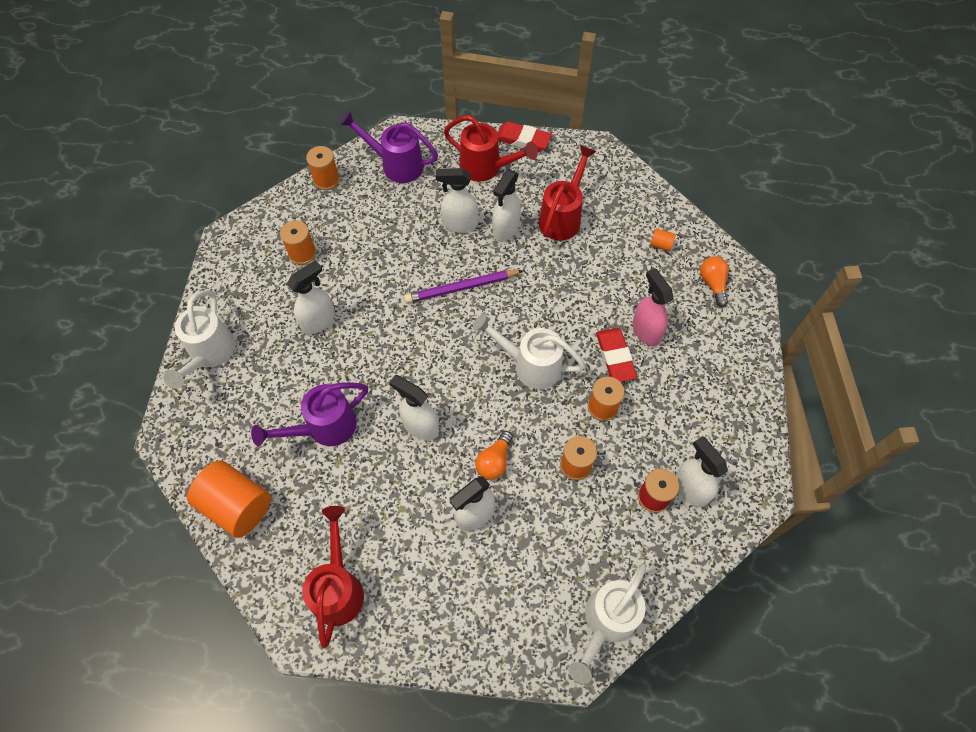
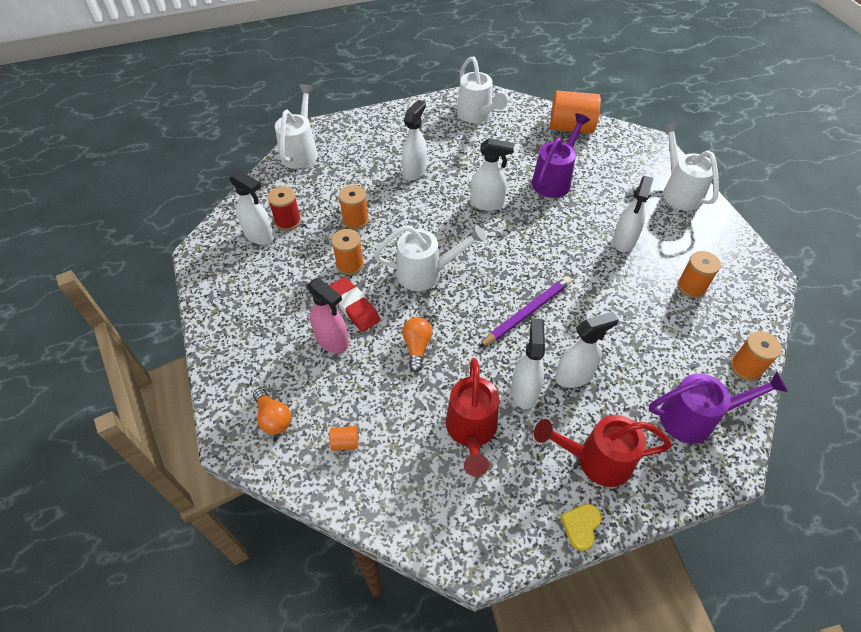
camera: 155 degrees right, 10 degrees down
(338, 588) = (476, 115): red watering can -> white watering can
(494, 461) = (418, 202): orange light bulb -> orange light bulb (417, 347)
(523, 140) = (580, 526): red eraser -> yellow heart

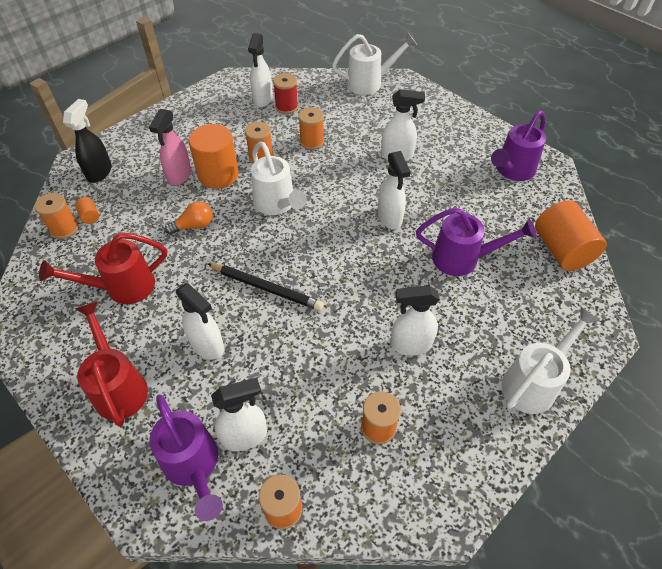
camera: 65 degrees right, 0 degrees up
(273, 418) = (99, 172): orange light bulb -> black spray bottle
(350, 474) = (64, 229): none -> orange spool
(353, 307) = (218, 175): red eraser -> orange cylinder
(476, 115) = (512, 170): white watering can -> purple watering can
(524, 390) = (176, 312): white spray bottle -> white spray bottle (245, 436)
(527, 313) = (266, 288): purple pencil -> black pencil
(580, 526) = (49, 391): yellow heart -> none

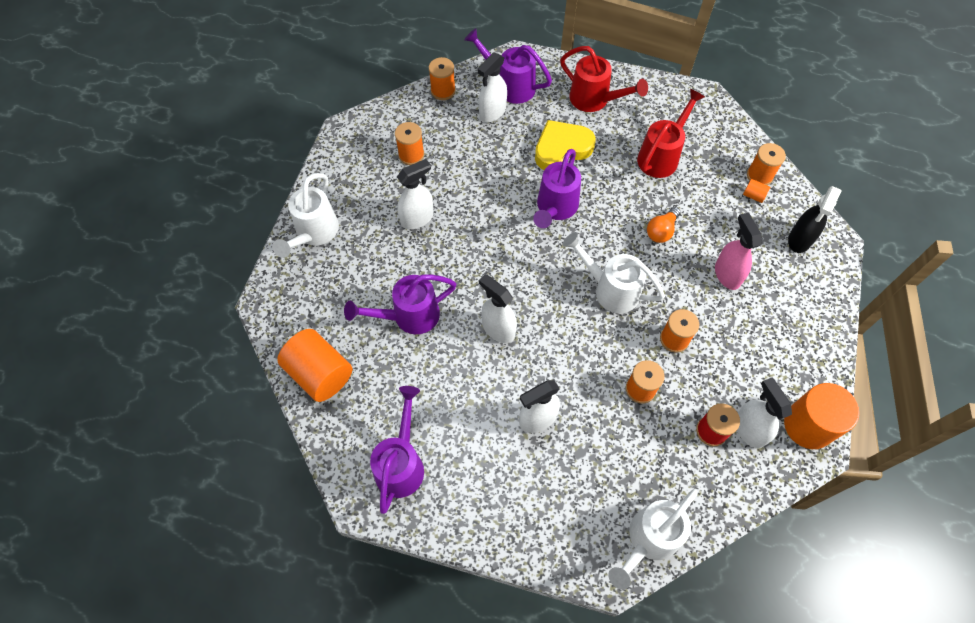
camera: 150 degrees right, 10 degrees up
(99, 172) = (799, 240): black spray bottle -> black spray bottle turned 45 degrees clockwise
(207, 345) = (562, 149): white spray bottle -> yellow heart
(218, 175) = (693, 294): orange cylinder -> orange cylinder (808, 425)
(266, 288) = (555, 208): black pencil -> purple watering can

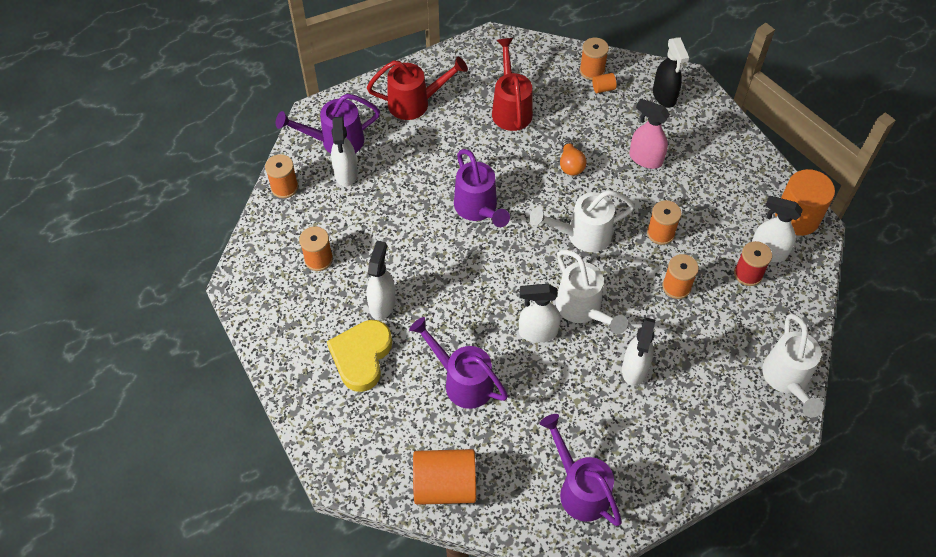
camera: 45 degrees left, 5 degrees down
(314, 233) = (311, 387): white watering can -> white watering can (582, 309)
(409, 316) = (462, 381): purple watering can -> purple watering can turned 105 degrees clockwise
(562, 149) = (432, 160): yellow heart -> yellow heart (361, 357)

